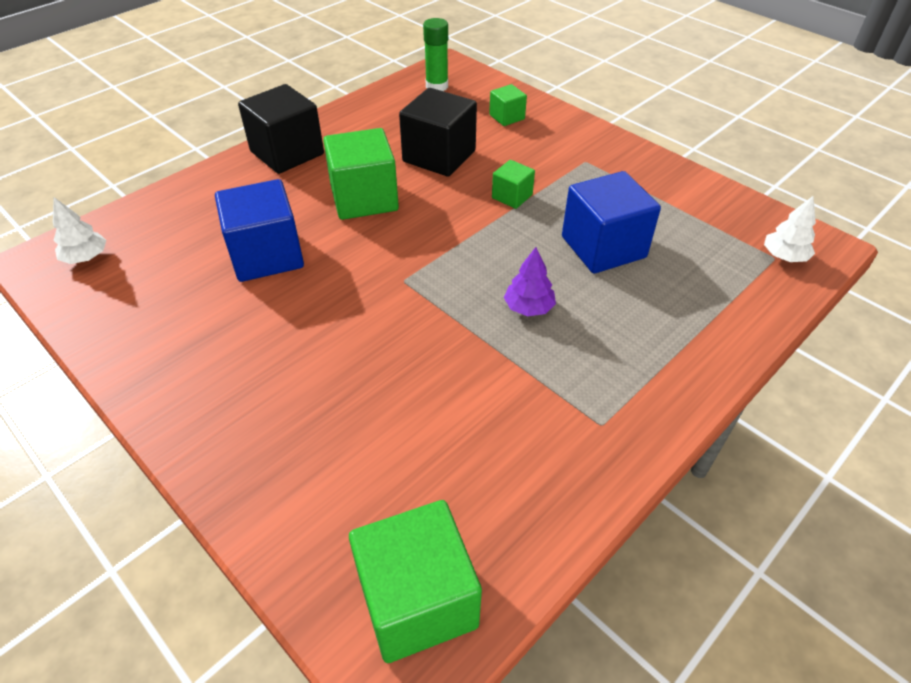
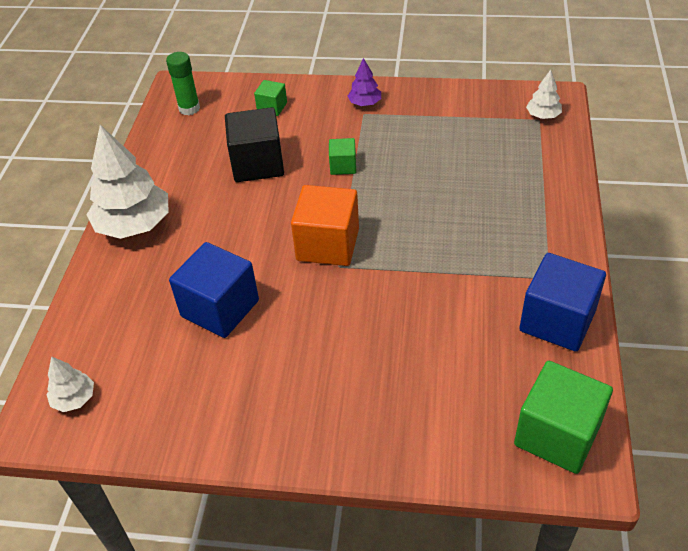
camera: 35 degrees left, 0 degrees up
(287, 153) = (134, 225): black cube -> white tree
(364, 198) = (240, 226): green cube -> none
(417, 256) = (328, 244): none -> orange cube
(528, 307) = (436, 235): purple tree -> purple tree (365, 103)
(603, 247) = (438, 168): blue cube -> blue cube (557, 321)

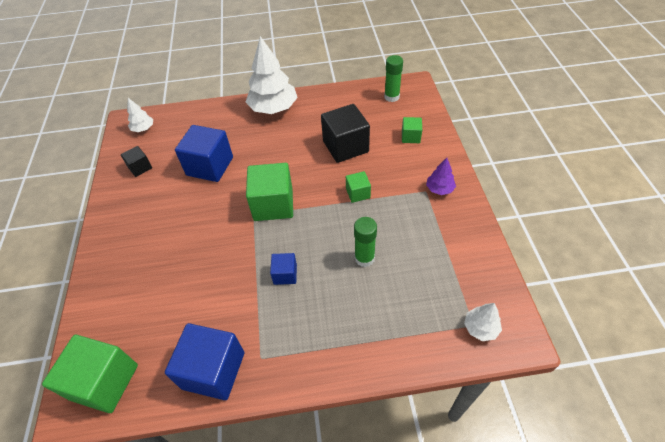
camera: 75 degrees right, 5 degrees up
(174, 402) = (140, 167): none -> black cube
(328, 244) = (273, 204): orange cube -> green cube
(440, 176) = (364, 258): none -> green glue stick
(442, 245) = (285, 274): none -> blue cube

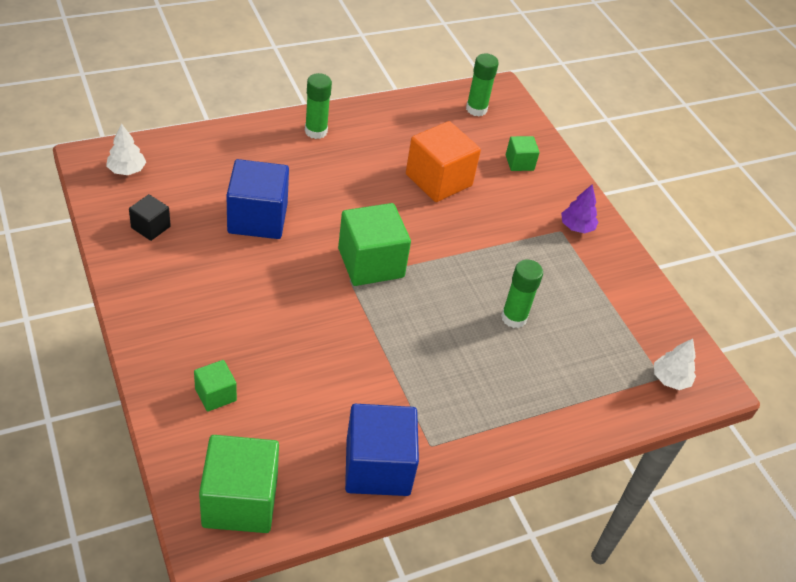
camera: 25 degrees left, 5 degrees down
(273, 108) = (316, 131): white tree -> green glue stick
(285, 274) = (422, 347): blue cube -> none
(345, 146) = (438, 180): black cube -> orange cube
(358, 193) = (477, 240): green cube -> green cube (215, 395)

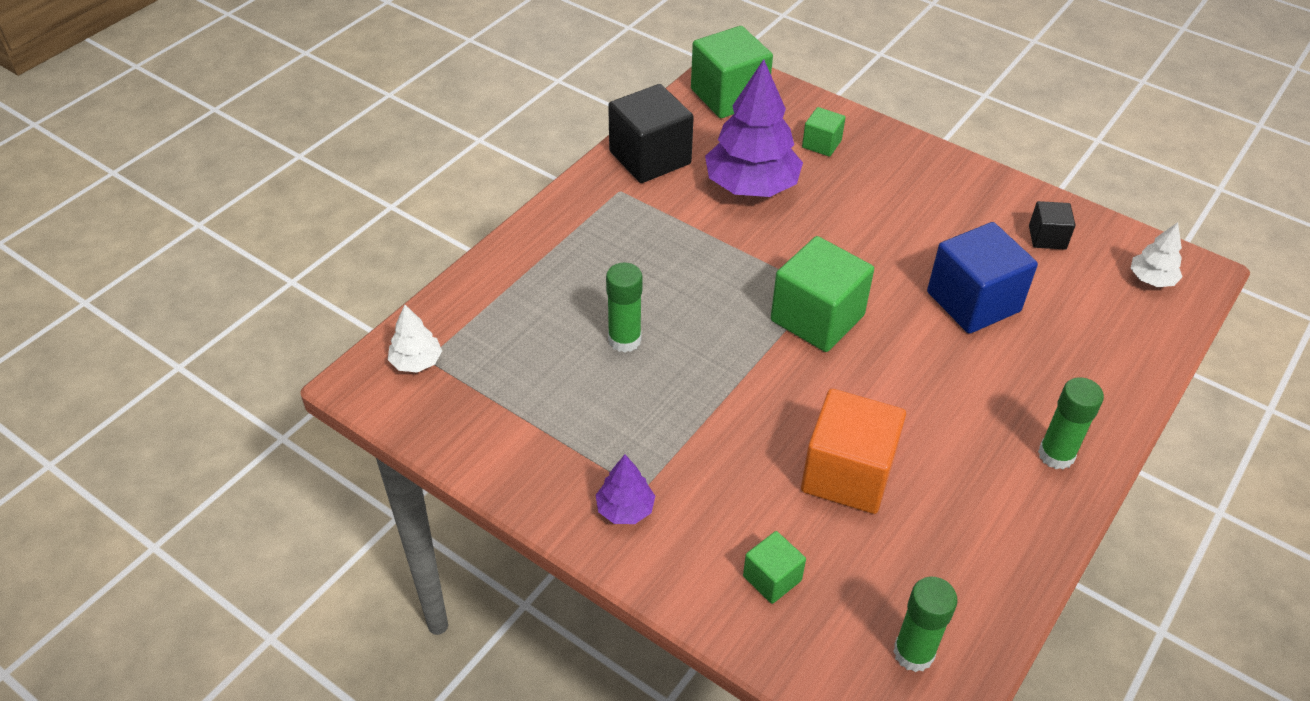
camera: 155 degrees right, 0 degrees up
(316, 387) = (751, 186): none -> purple tree
(378, 467) = (650, 158): blue cube -> black cube

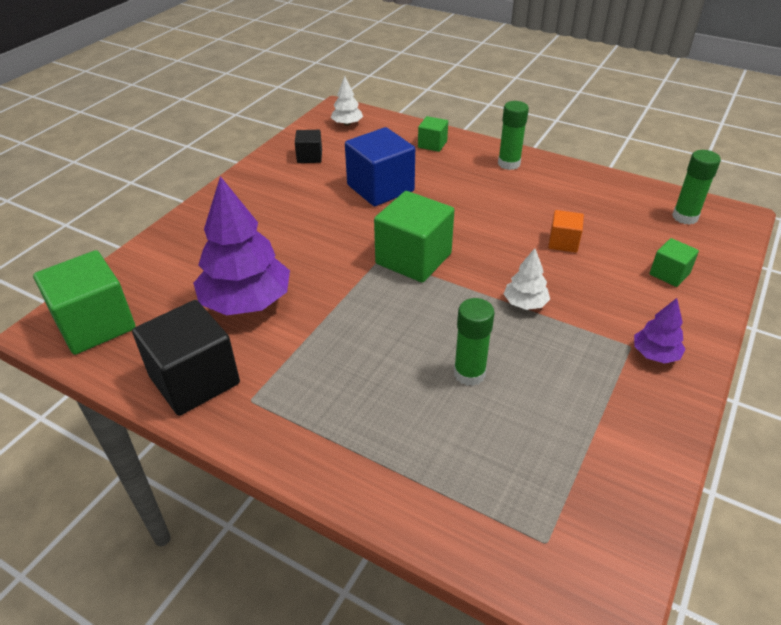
camera: 95 degrees left, 5 degrees down
(416, 362) = (554, 553): white tree -> white tree (525, 303)
(821, 144) = (187, 260): green cube -> green cube (432, 144)
(847, 474) = (563, 242): orange cube -> orange cube, size x0.51

